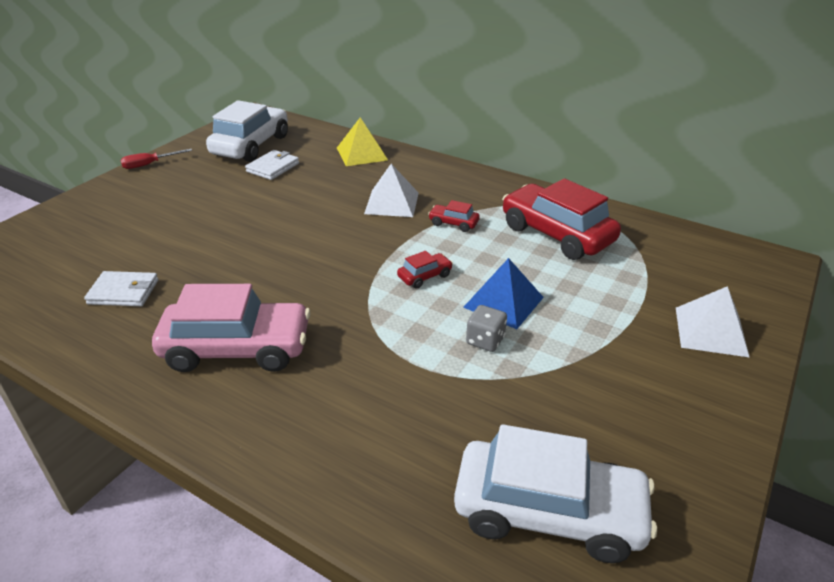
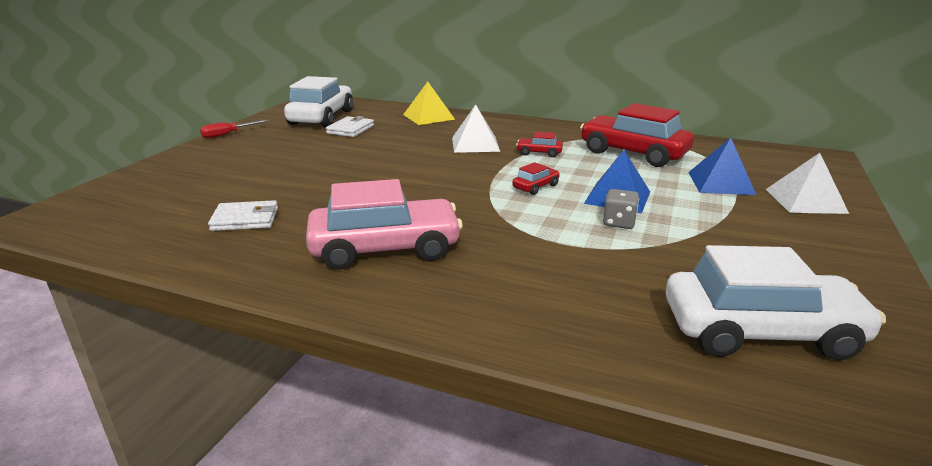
camera: 10 degrees left, 10 degrees down
(630, 292) = (721, 183): none -> blue pyramid

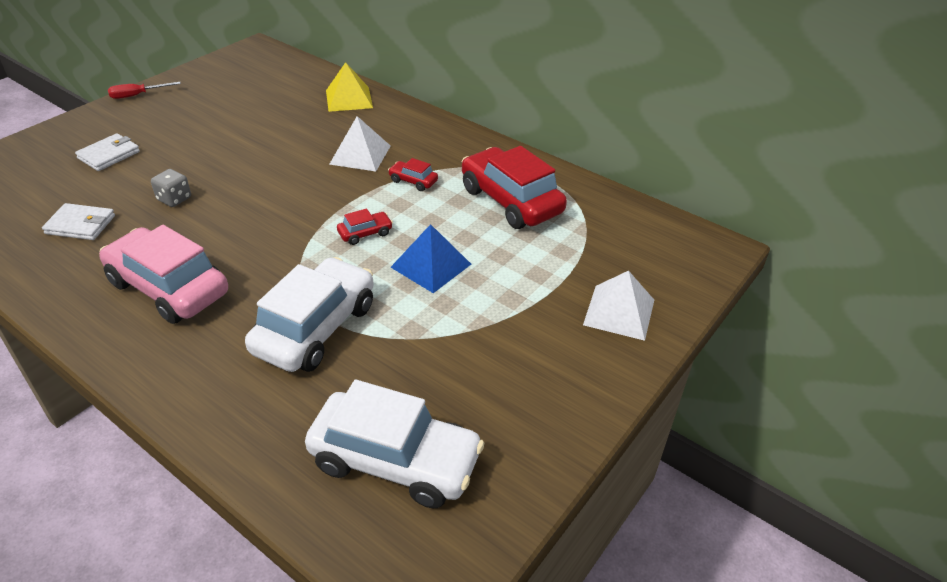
camera: 15 degrees right, 15 degrees up
(321, 117) = (241, 82): white car -> white car (315, 328)
(350, 129) = (256, 107): white wallet -> white wallet (109, 155)
(385, 248) = (168, 288): pink car -> pink car turned 150 degrees counterclockwise
(619, 223) = (399, 301): grey dice -> grey dice (174, 199)
(721, 183) = (557, 266): blue pyramid -> none

